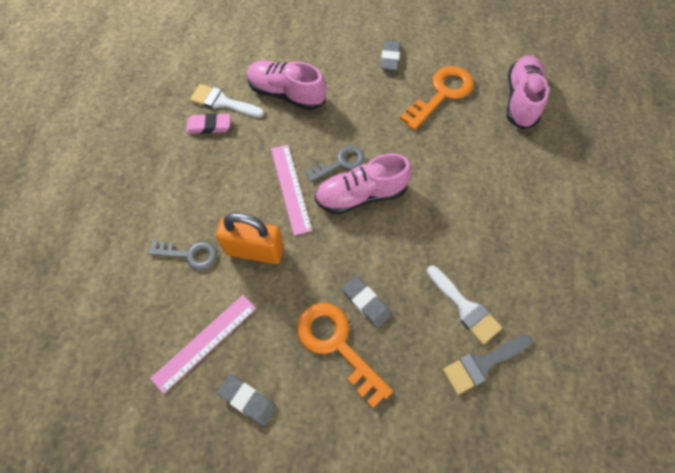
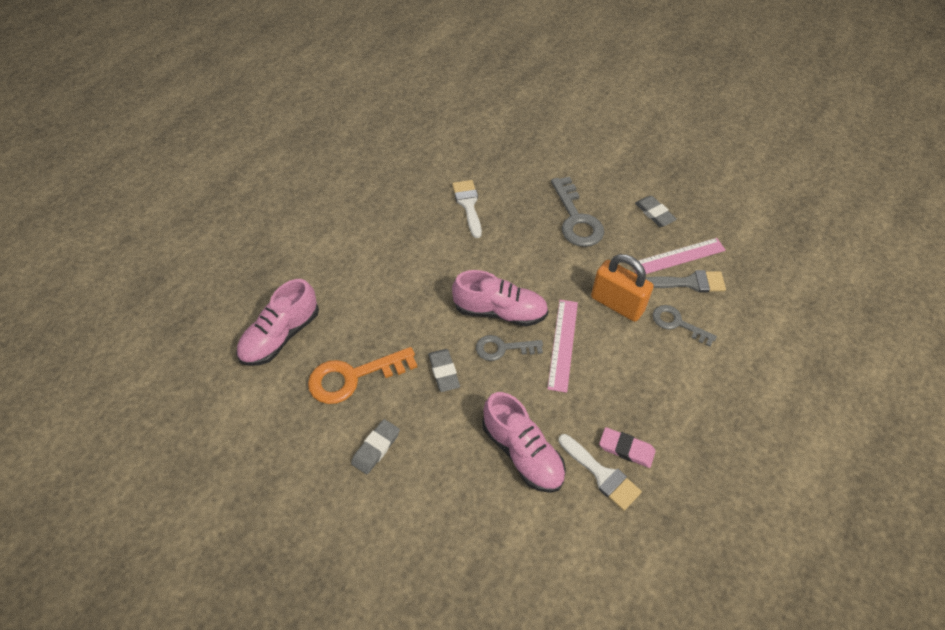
camera: 155 degrees left, 10 degrees down
(337, 344) = (576, 219): orange key -> grey key
(366, 303) = (541, 234): grey eraser -> grey eraser (444, 372)
(482, 364) = (480, 173): grey brush -> grey brush (690, 283)

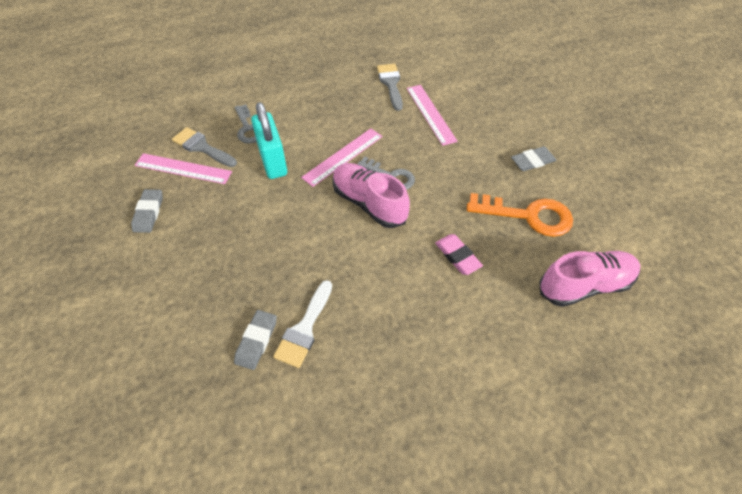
camera: 145 degrees left, 0 degrees up
(444, 372) = (450, 183): grey eraser -> grey eraser (256, 341)
(522, 453) = (430, 114): pink shoe -> pink ruler
(576, 219) = (219, 247): grey key -> none
(602, 474) = (391, 84): white brush -> grey brush
(617, 304) = (273, 161): orange padlock -> turquoise padlock
(626, 449) = (363, 87): pink eraser -> pink eraser (457, 256)

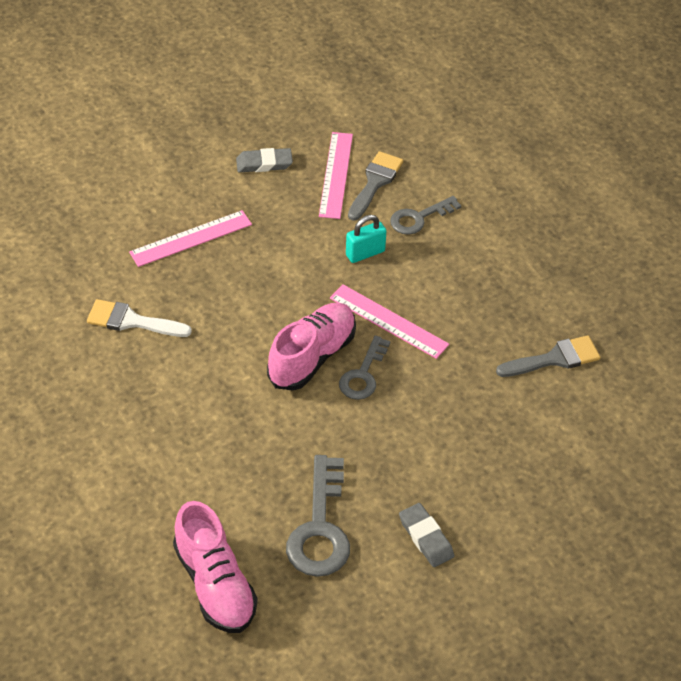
camera: 80 degrees right, 5 degrees down
(256, 341) = (114, 285): grey eraser -> none
(273, 161) = (365, 253): turquoise padlock -> turquoise padlock, size x0.60
(430, 114) = (498, 411): pink ruler -> pink ruler (191, 238)
(457, 256) = (242, 451): pink eraser -> none
(528, 215) = (320, 528): orange key -> grey key

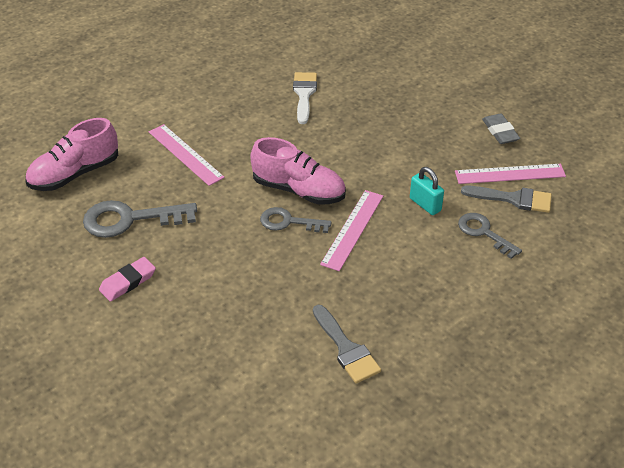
camera: 80 degrees right, 5 degrees down
(191, 238) = (398, 108): pink ruler -> pink ruler (185, 154)
(426, 537) = (128, 282): grey eraser -> pink eraser

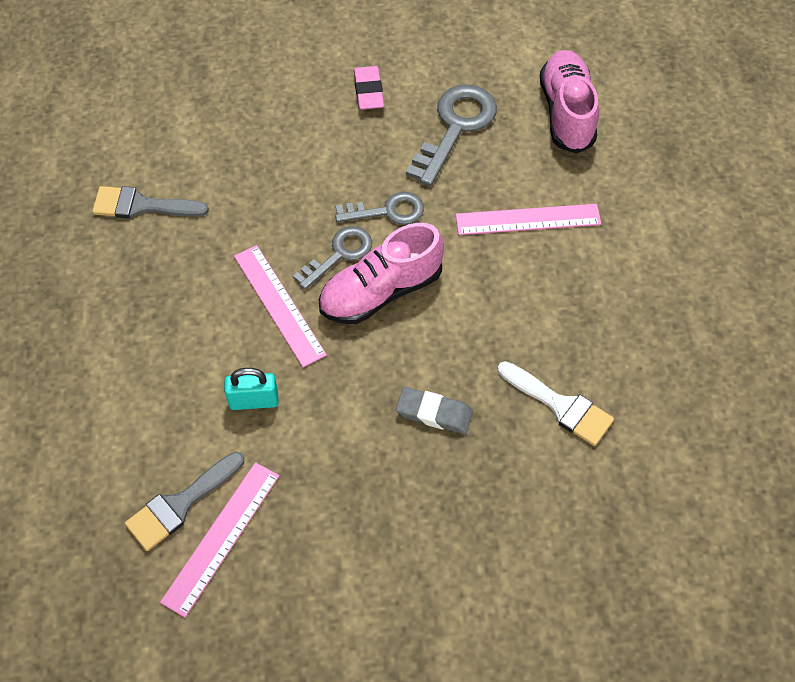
camera: 125 degrees right, 15 degrees up
(484, 233) = (162, 428): grey key -> grey key (387, 211)
(500, 132) = (303, 595): grey eraser -> grey eraser (434, 413)

